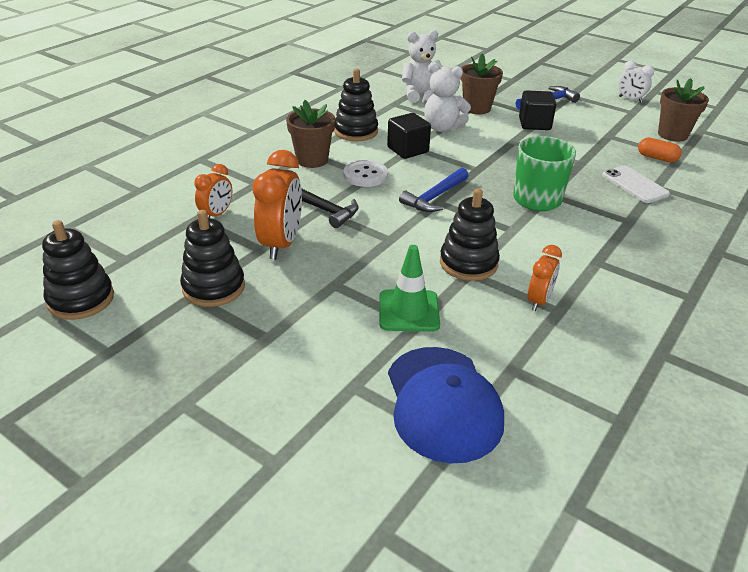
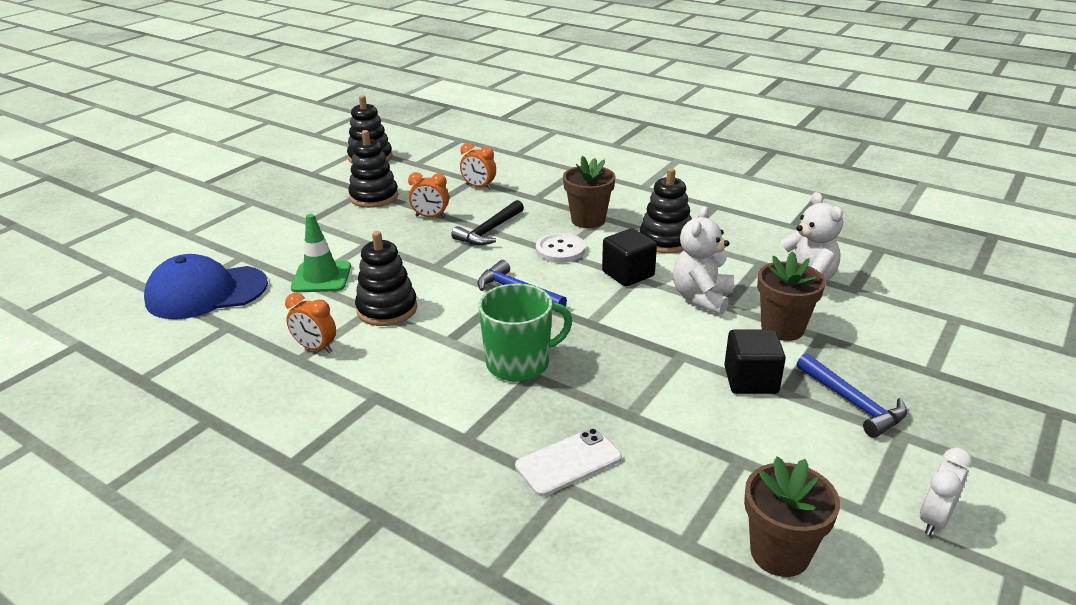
camera: 90 degrees right, 5 degrees down
(281, 244) = (430, 217): orange clock -> orange clock, size x0.58
(656, 158) = (669, 507): orange capsule -> none

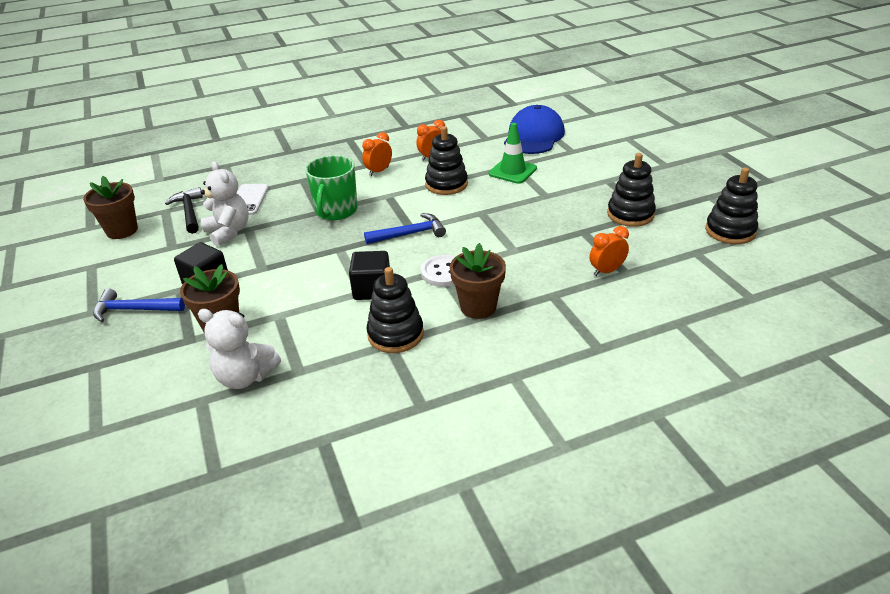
camera: 125 degrees right, 5 degrees up
(430, 217) = (565, 230): orange clock -> orange clock (379, 171)
(489, 231) = (511, 250): black hammer -> black hammer (189, 212)
(701, 298) = (300, 308): white teddy bear -> white teddy bear (229, 232)
(934, 520) = (55, 283): white clock -> none

